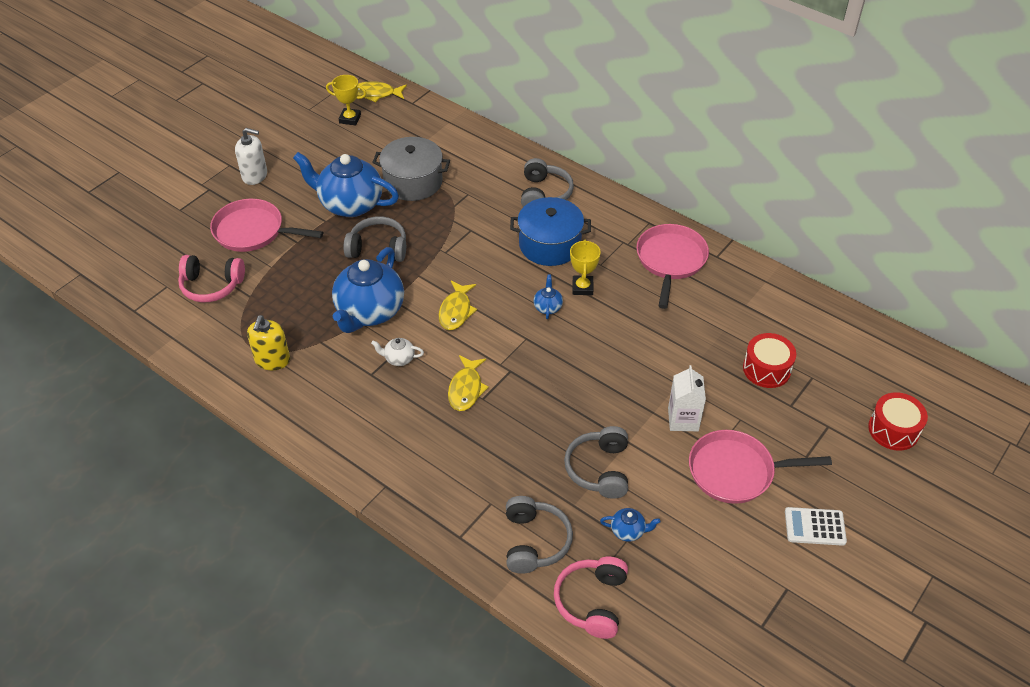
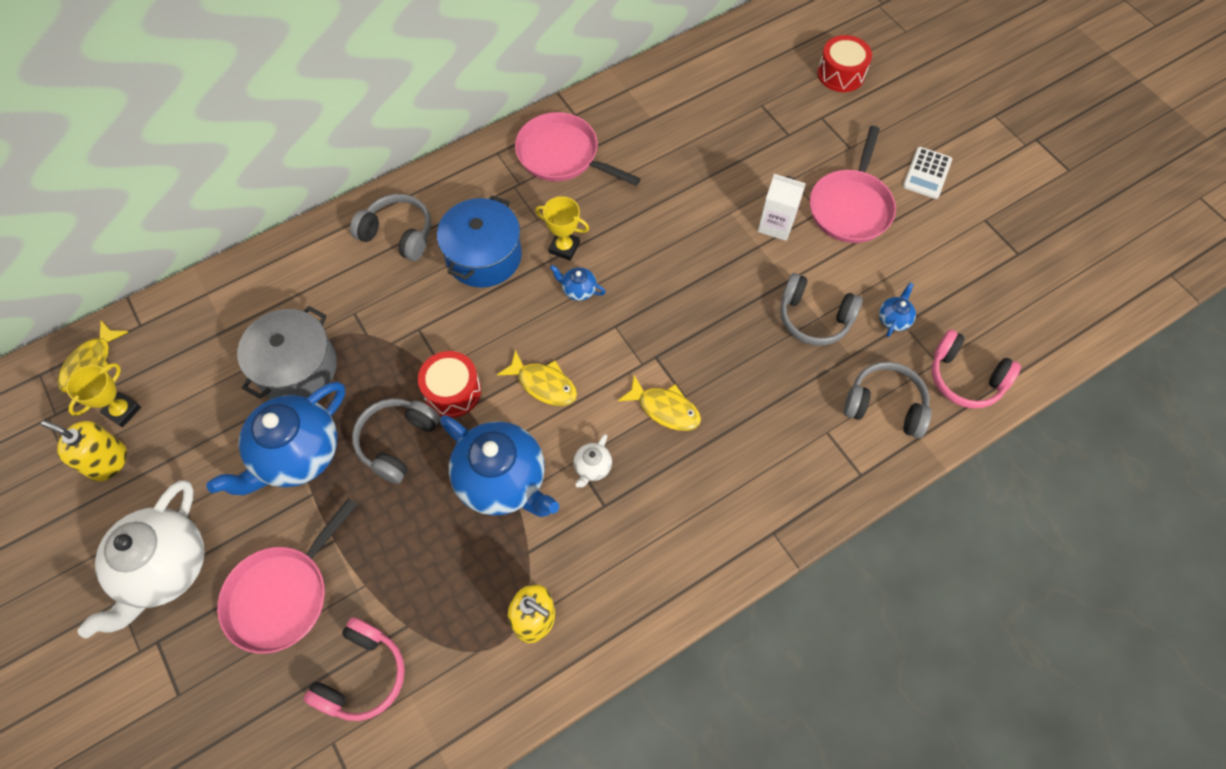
camera: 70 degrees left, 15 degrees up
(255, 175) = (165, 568): white soap dispenser -> white teapot
(314, 126) = (108, 461): none -> yellow soap dispenser
(766, 369) = (739, 134): red drum -> red drum (452, 391)

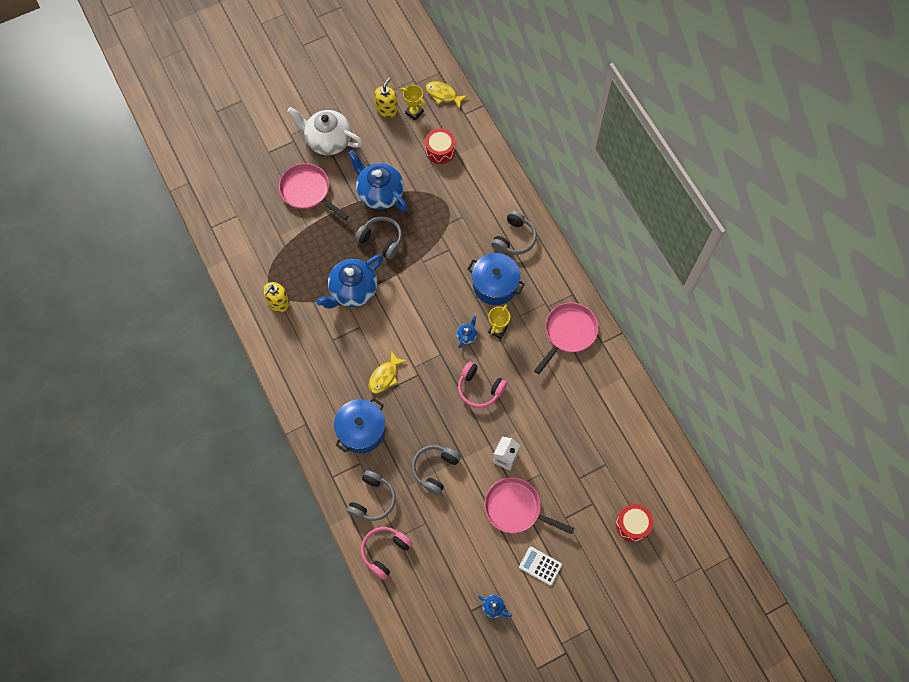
camera: 95 degrees right, 5 degrees up
(297, 368) = (430, 190): grey pot -> none
(362, 675) = (264, 227): pink headphones -> pink headphones (479, 388)
(452, 391) = (408, 267): red drum -> red drum (440, 150)
(543, 384) = (407, 313): yellow fish -> none
(592, 467) = (354, 335): white teapot -> none
(769, 436) = (361, 430): none -> blue pot
(894, 319) = (429, 517): blue teapot -> blue teapot (494, 607)

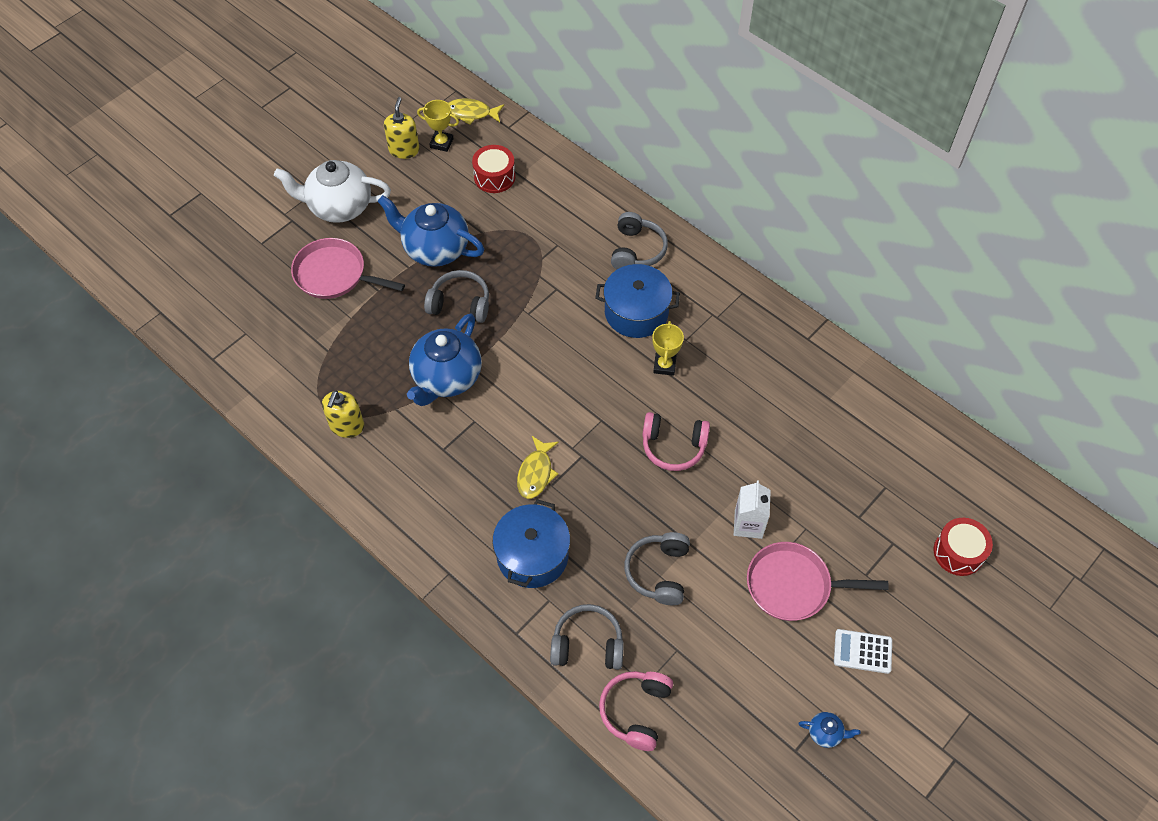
camera: 20 degrees left, 10 degrees down
(372, 499) = (587, 644): grey headphones -> grey headphones turned 90 degrees counterclockwise
(467, 336) = (626, 386): blue teapot -> none
(568, 333) = (759, 340): pink pan -> none

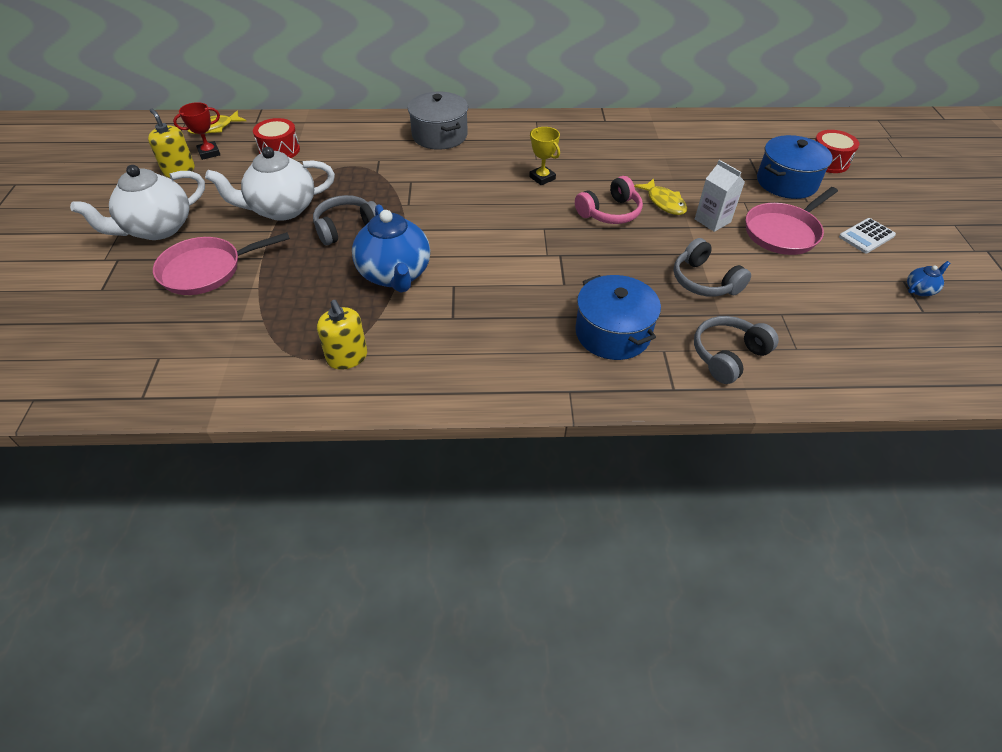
camera: 45 degrees left, 10 degrees down
(435, 249) = (282, 209): blue teapot -> white teapot
(441, 143) = (209, 153): yellow trophy -> red trophy
(536, 473) = (543, 285): yellow fish -> yellow fish (664, 202)
(636, 312) = (484, 163): blue pot -> blue pot (786, 182)
(636, 711) = (816, 368): pink headphones -> none
(637, 250) = (439, 135): grey headphones -> grey pot

